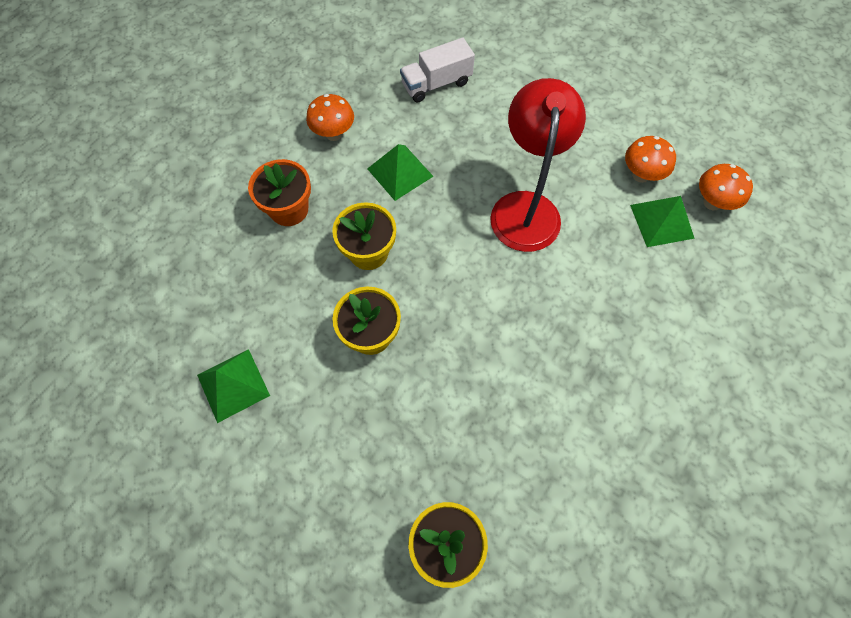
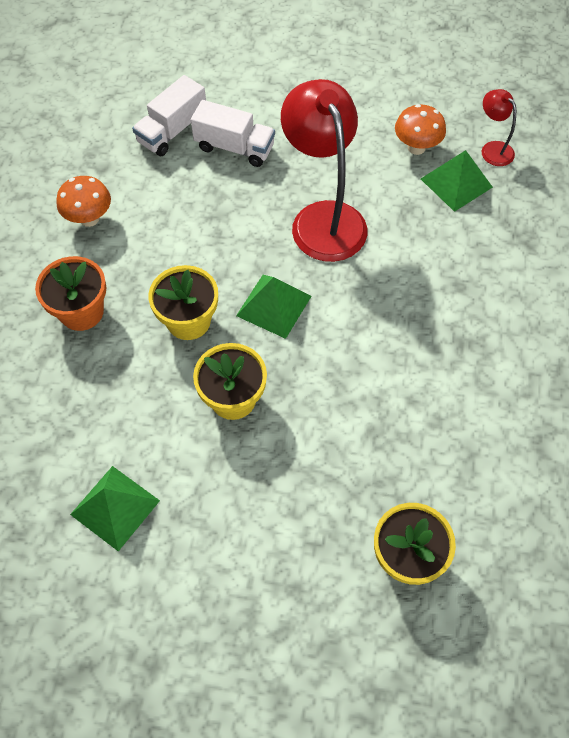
camera: 25 degrees left, 5 degrees down
(400, 172) = (180, 231): green pyramid -> green pyramid (273, 306)
(480, 117) = (234, 147): none -> white truck
(712, 202) = (492, 149): orange mushroom -> red lamp

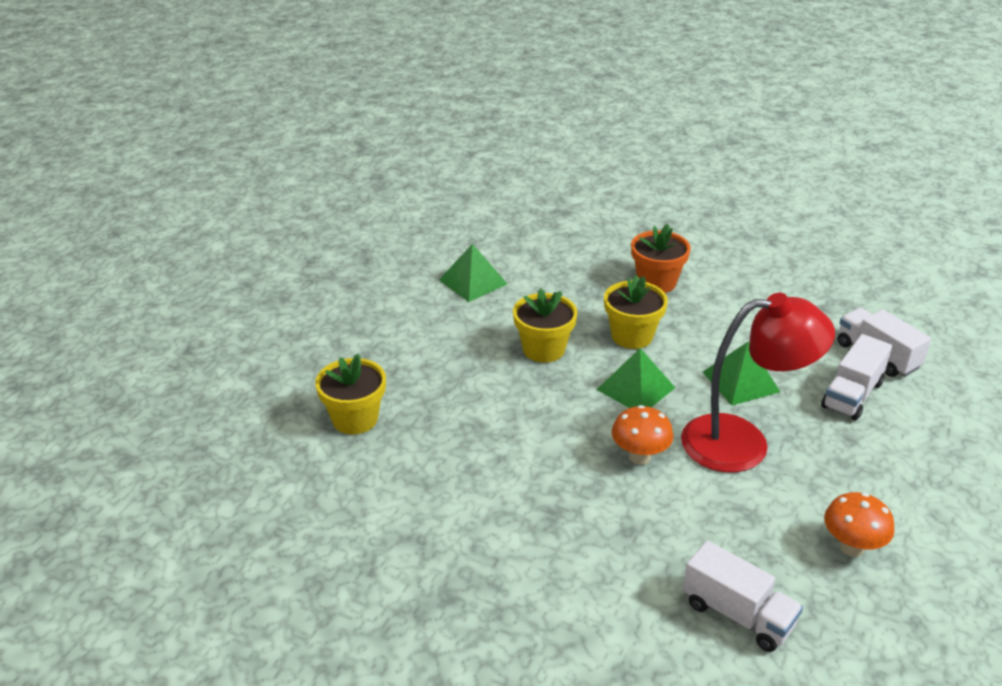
camera: 105 degrees right, 25 degrees down
(89, 219) = (760, 295): orange mushroom -> orange mushroom (639, 457)
(456, 183) = (787, 571): green pyramid -> green pyramid (740, 381)
(492, 149) = (848, 628): red lamp -> none
(510, 209) = (737, 614): none -> white truck

